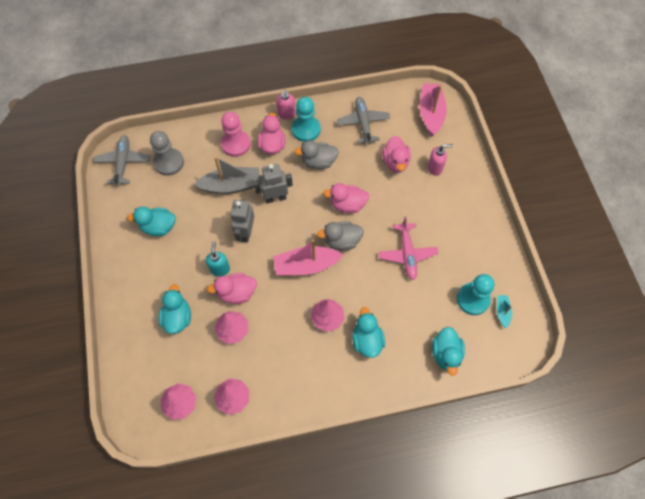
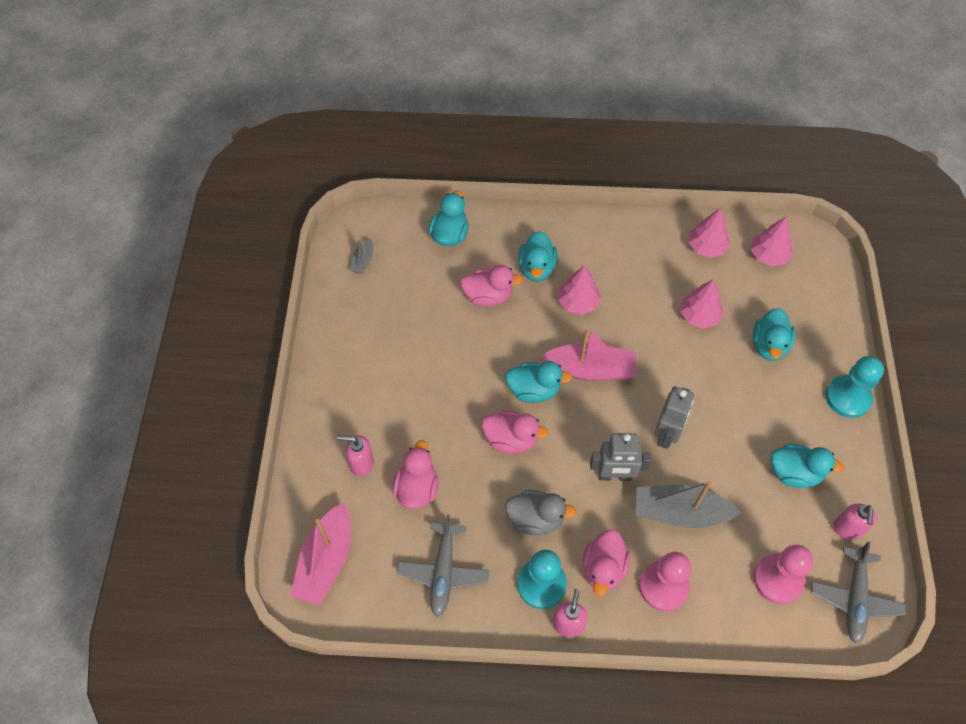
camera: 165 degrees left, 5 degrees down
(125, 200) = (847, 529): none -> pink soap dispenser
(169, 162) = (778, 579): grey pawn -> pink pawn
(220, 269) = (708, 393): turquoise soap dispenser -> none
(237, 293) = (689, 357): pink duck -> pink duck (488, 296)
(341, 241) = (534, 390): grey duck -> turquoise duck
(407, 254) = (451, 352): pink plane -> none
(473, 299) = (391, 282): turquoise pawn -> turquoise pawn (847, 397)
(502, 312) = (363, 261): turquoise boat -> grey boat

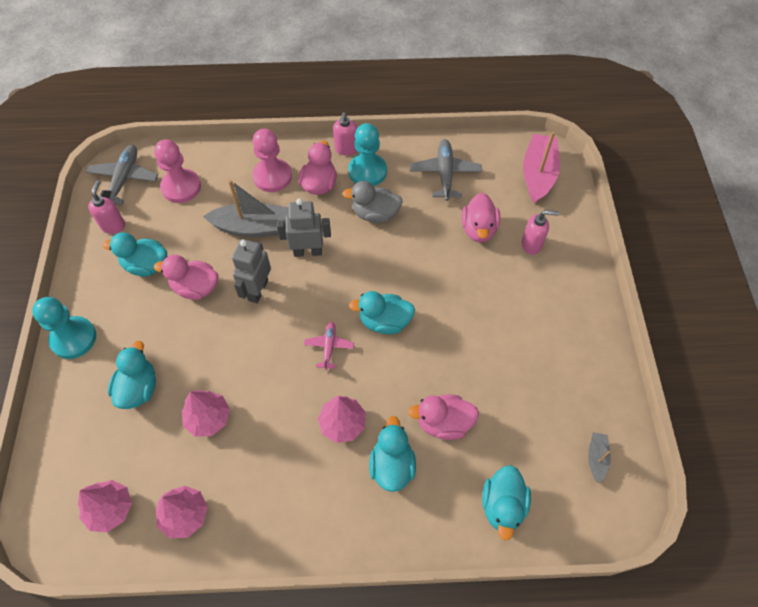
camera: 175 degrees right, 0 degrees up
(511, 439) = (402, 274): pink duck -> pink duck (195, 288)
(590, 370) = (329, 347): pink boat -> pink plane

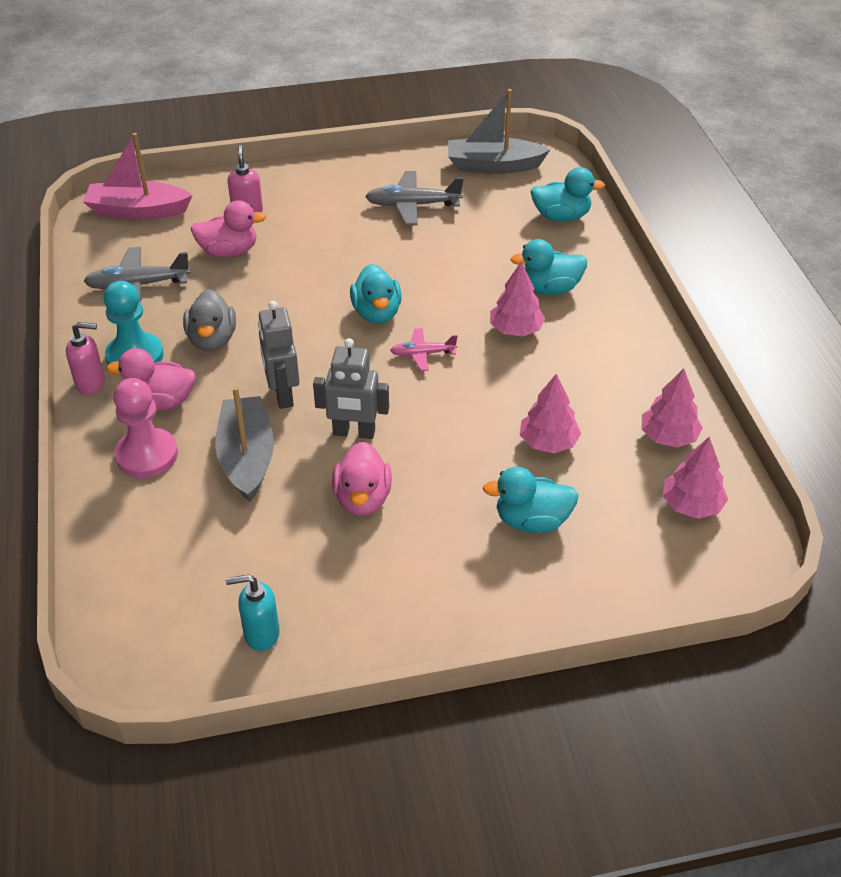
camera: 100 degrees left, 15 degrees down
(73, 338) = (478, 620): turquoise pawn -> none
(113, 225) = (261, 634): pink soap dispenser -> turquoise soap dispenser
(124, 179) = (157, 650): grey plane -> grey plane (412, 205)
(146, 265) = (333, 567): turquoise duck -> none
(181, 187) = (172, 563): pink pawn -> none
(443, 423) = (490, 258): pink duck -> none
(596, 458) = (493, 166): grey boat -> grey boat, size x2.06

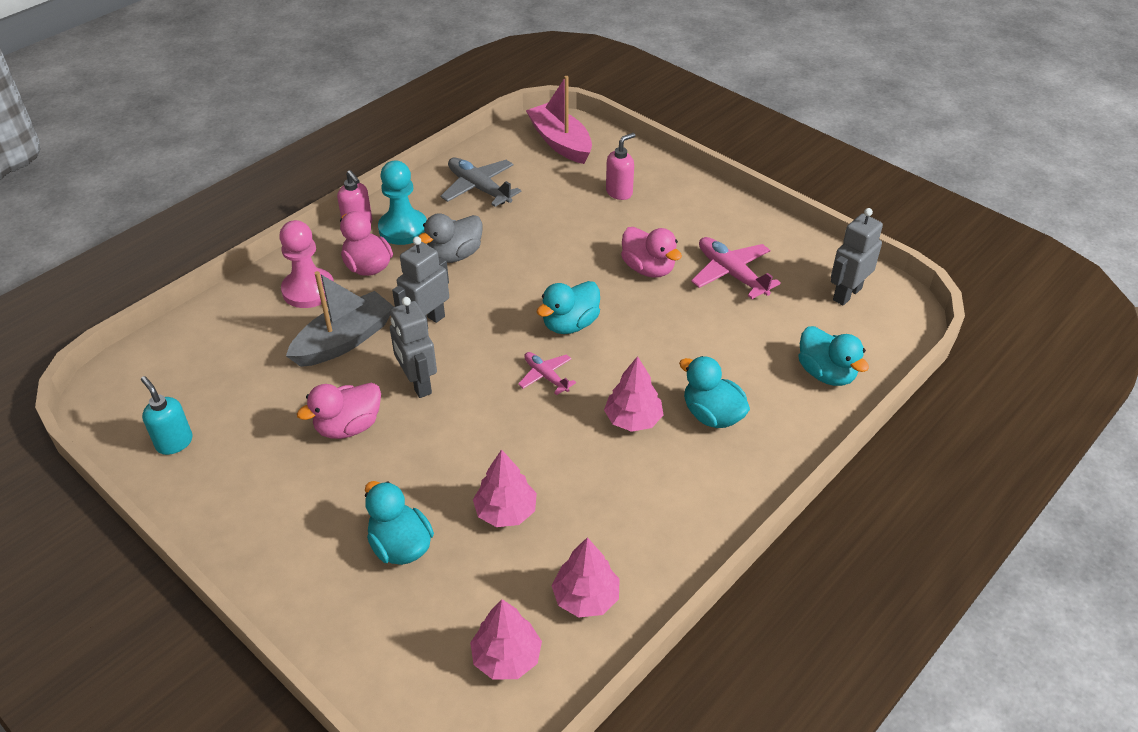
camera: 55 degrees right, 0 degrees up
(229, 251) = (562, 209): pink duck -> pink duck (648, 269)
(412, 205) = (731, 274): grey plane -> pink plane
(493, 166) = (847, 294): grey boat -> grey robot

